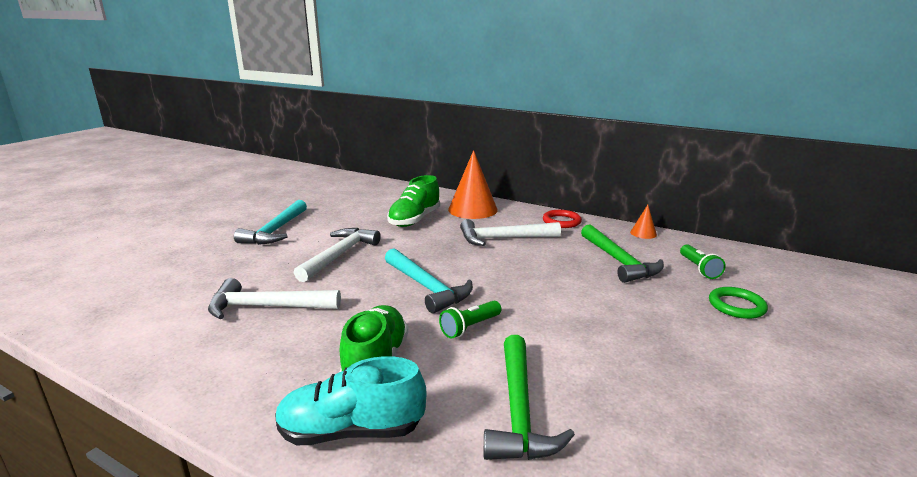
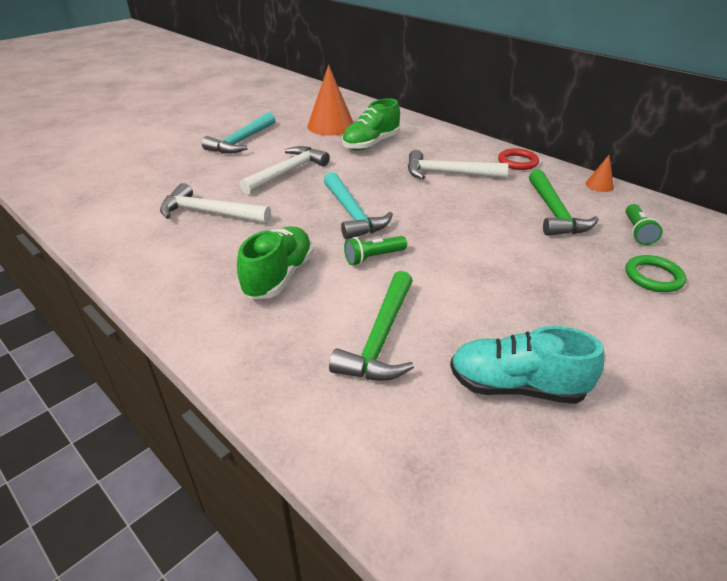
camera: 15 degrees right, 15 degrees up
(351, 431) = (237, 329): turquoise shoe -> turquoise shoe (516, 386)
(472, 209) = (432, 139): orange cone -> orange cone (331, 126)

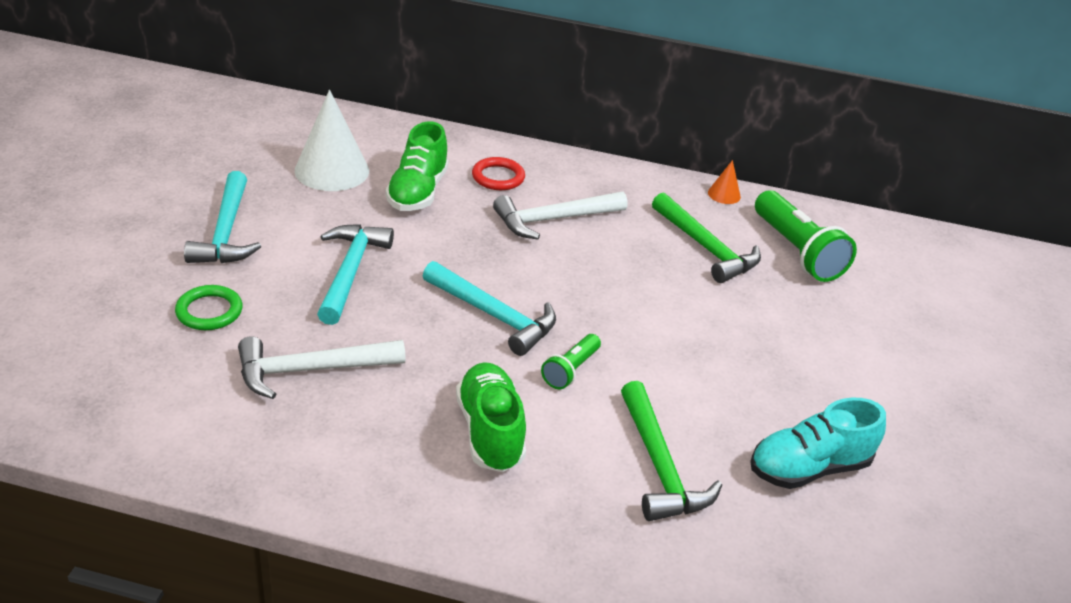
camera: 35 degrees left, 0 degrees up
(287, 172) = (350, 272): white hammer -> turquoise hammer
(331, 126) = (332, 170): orange cone -> white cone
(517, 162) = (617, 180): red ring -> red ring (498, 177)
(637, 232) = (797, 251): green flashlight -> green flashlight, size x1.86
(653, 277) = (842, 305): green ring -> green ring (209, 311)

